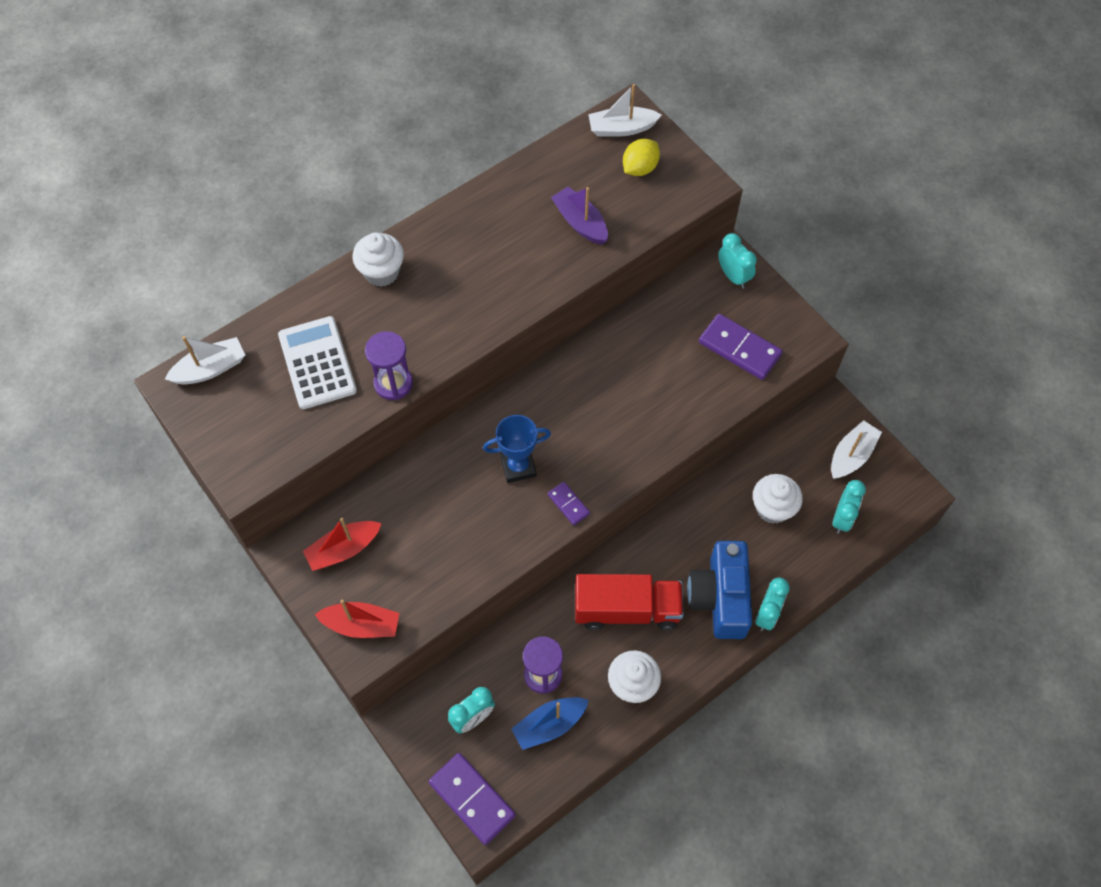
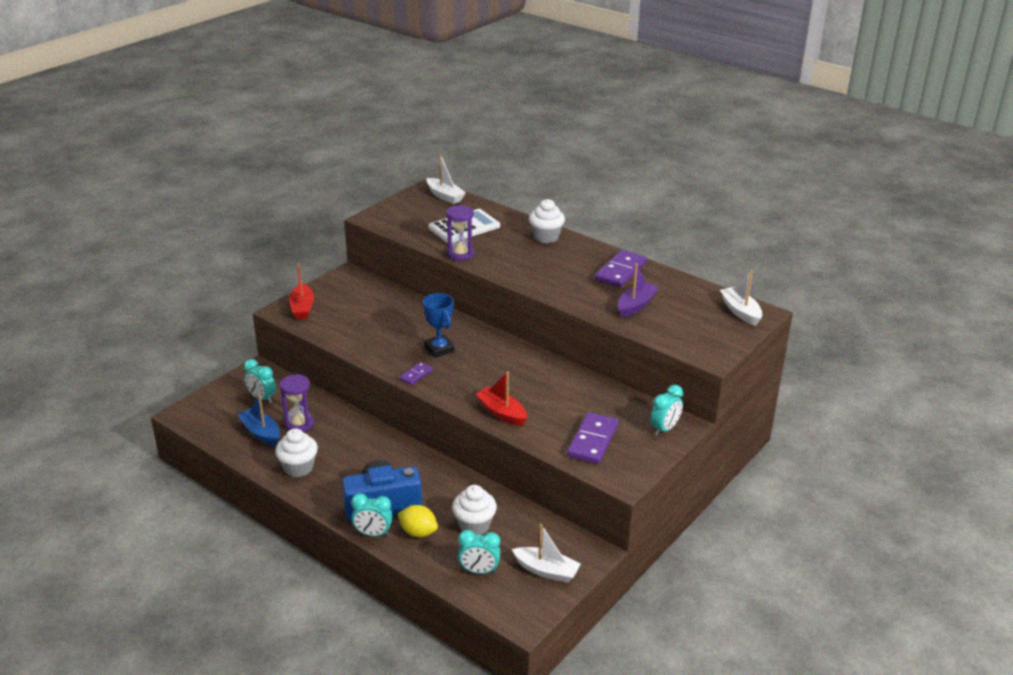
camera: 75 degrees right, 30 degrees down
(343, 549) = (354, 293): red boat -> red boat (501, 413)
(472, 799) = (203, 407): purple domino -> purple domino (620, 271)
(627, 609) = (360, 456): red truck -> none
(640, 168) = (707, 324): yellow lemon -> yellow lemon (418, 532)

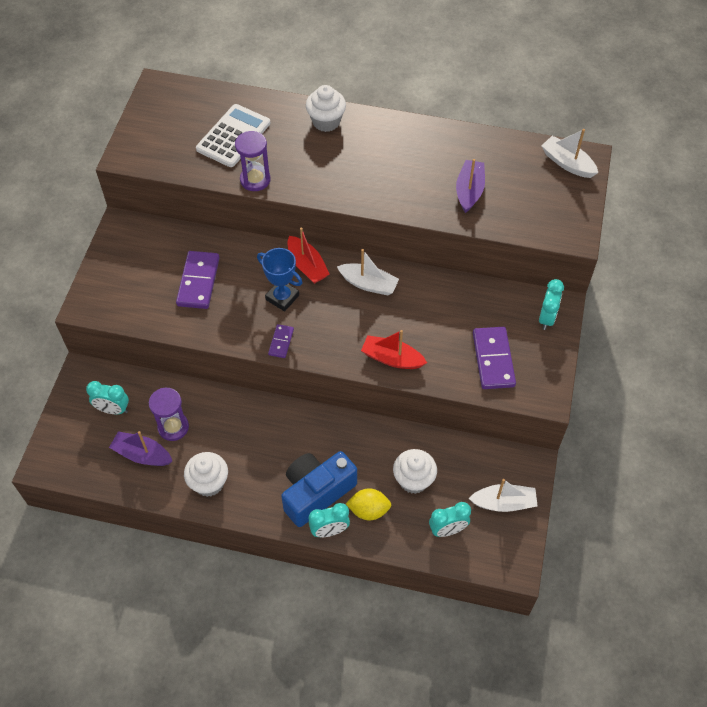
camera: 25 degrees left, 25 degrees up
(261, 433) = (142, 454): blue boat -> purple boat
(302, 308) = (104, 294): red boat -> red boat (307, 266)
(445, 196) = (182, 93): white boat -> white boat (368, 284)
(620, 271) = (428, 147): purple domino -> purple domino (198, 282)

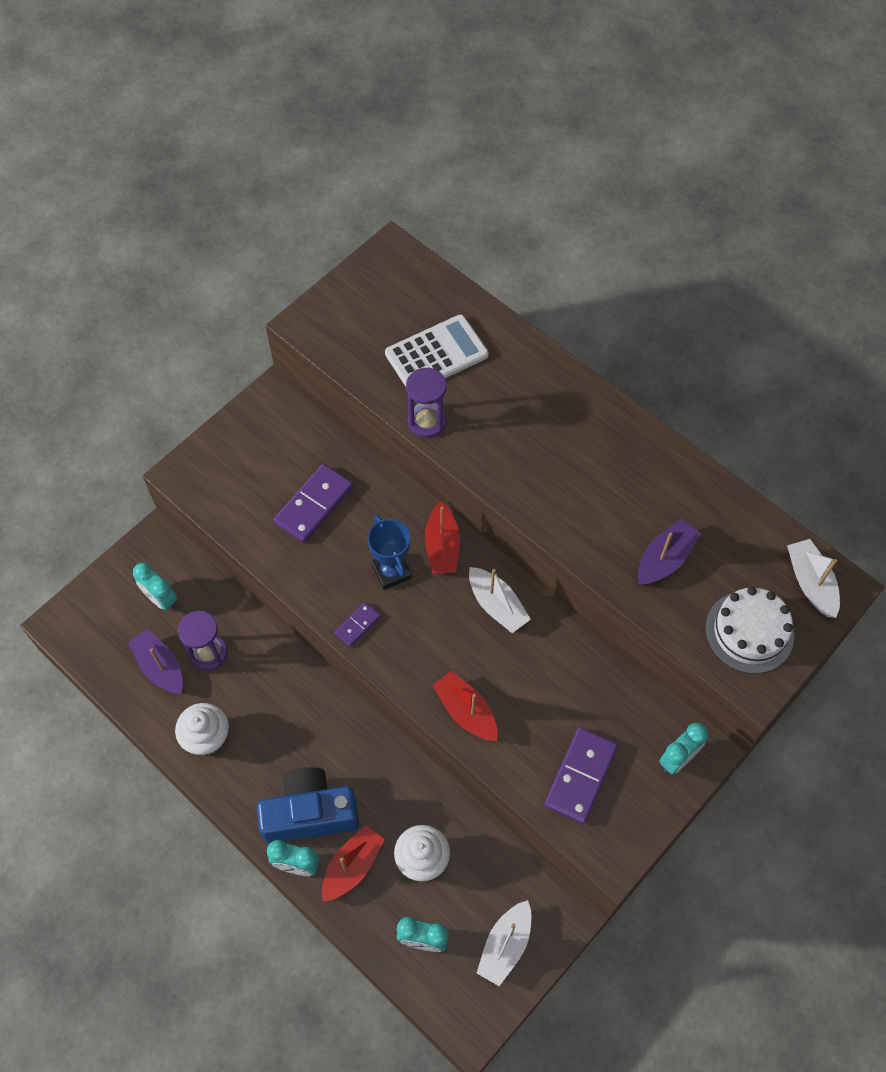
camera: 30 degrees right, 5 degrees up
(326, 122) = (552, 386): white cupcake -> none
(369, 510) = (352, 866): yellow lemon -> red boat
(503, 503) = (505, 945): white boat -> white boat turned 90 degrees clockwise
(550, 208) = (749, 632): none -> white cake

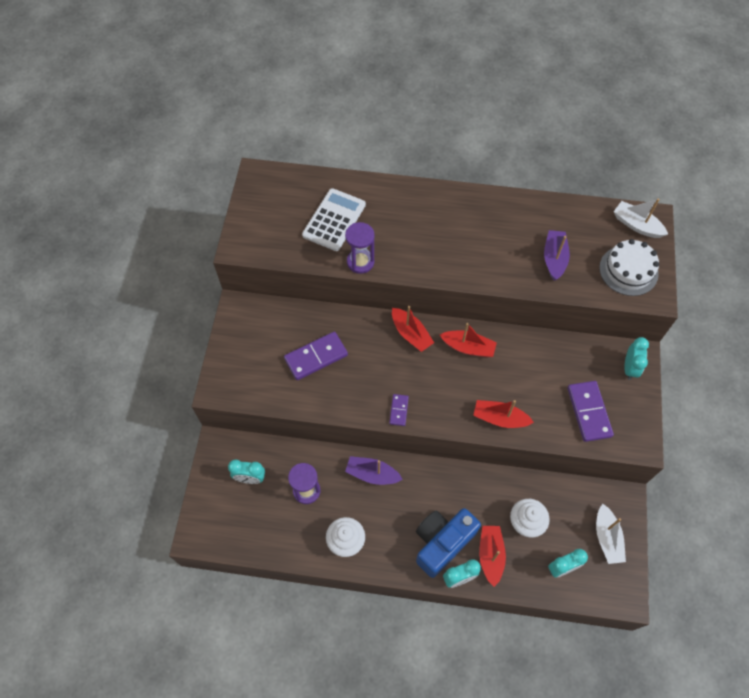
camera: 35 degrees left, 0 degrees up
(160, 667) = (283, 519): purple boat -> purple boat (372, 474)
(314, 505) = (316, 357): purple domino -> purple domino turned 60 degrees clockwise
(391, 571) = (393, 367): blue trophy -> none
(497, 605) = (468, 347): white boat -> red boat

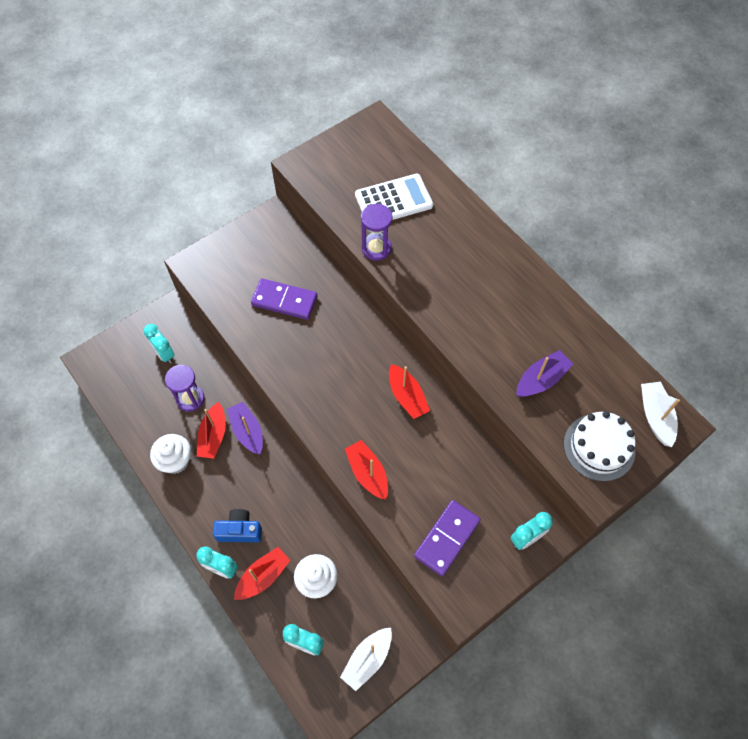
camera: 45 degrees right, 0 degrees up
(398, 410) = (298, 394): purple domino -> none
(411, 334) = (374, 346): red boat -> red boat (213, 436)
(442, 542) = (239, 530): blue camera -> blue camera, size x0.62

